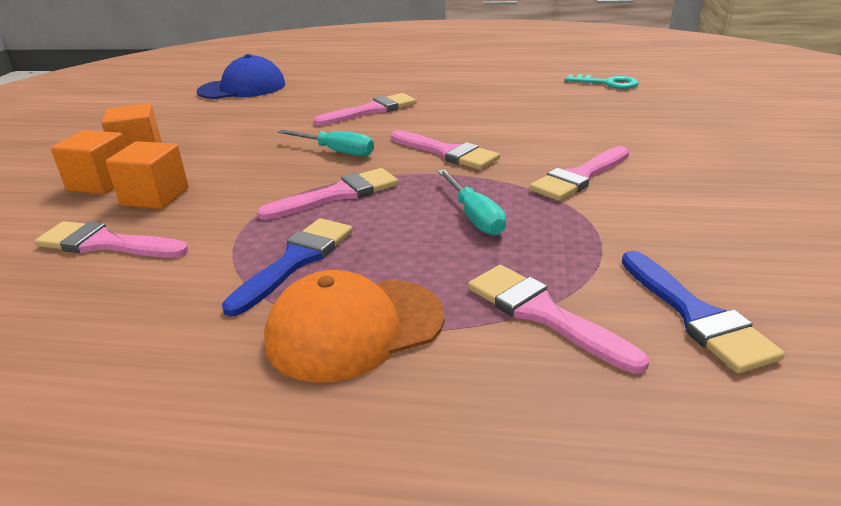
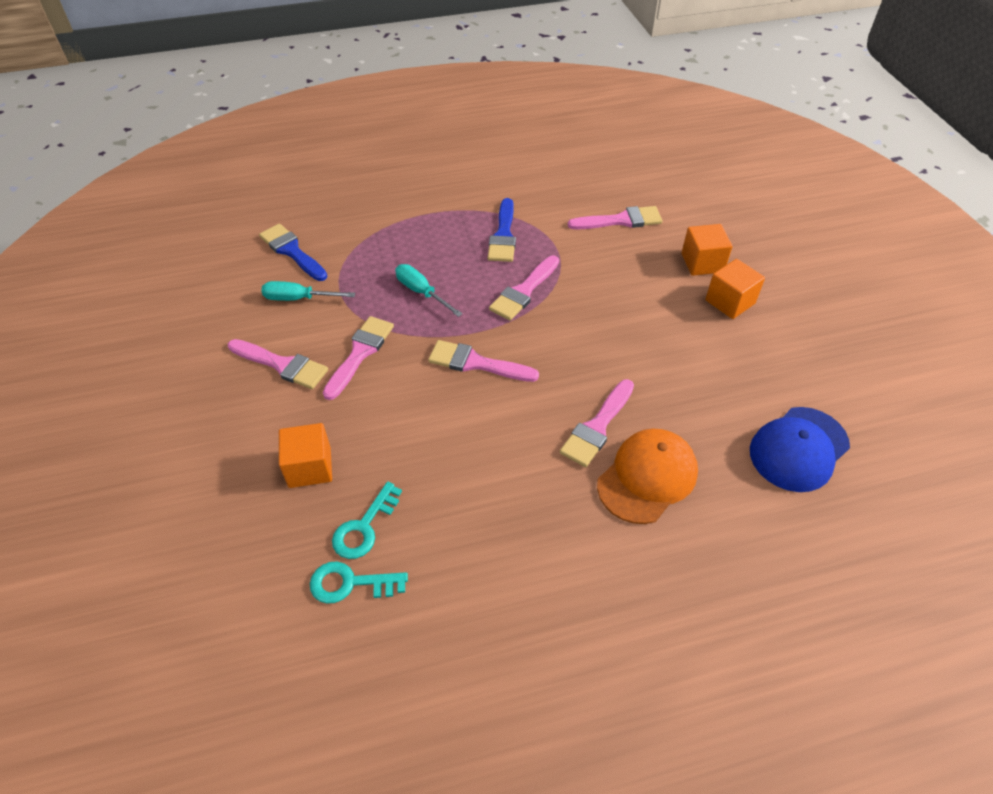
camera: 155 degrees right, 20 degrees up
(155, 197) = (645, 260): orange cube -> orange cube (310, 467)
(336, 151) = (569, 342): turquoise screwdriver -> turquoise screwdriver (299, 299)
(354, 328) = (445, 209): orange cap -> orange cap (647, 477)
(543, 314) = (363, 235): pink brush -> pink brush (282, 365)
(593, 97) = (364, 527): none -> turquoise key

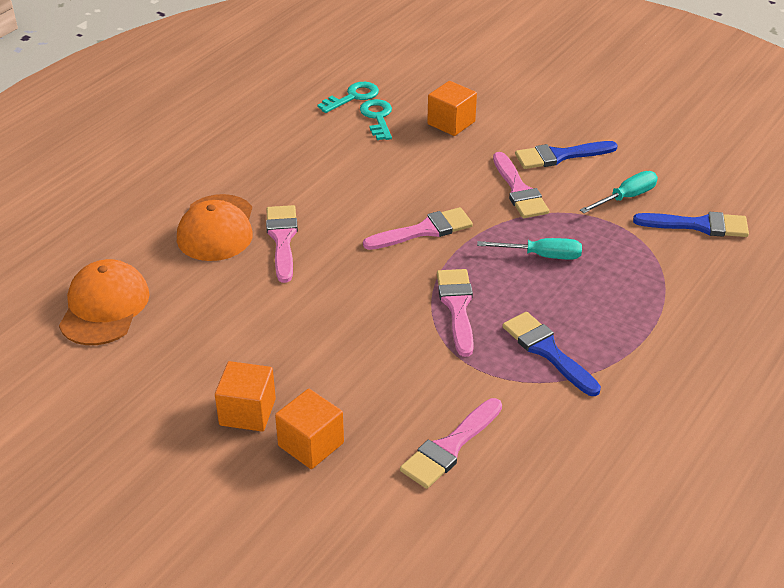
camera: 140 degrees right, 10 degrees down
(282, 365) = (560, 156): pink brush -> blue brush
(798, 449) = (104, 307): blue cap -> orange cap

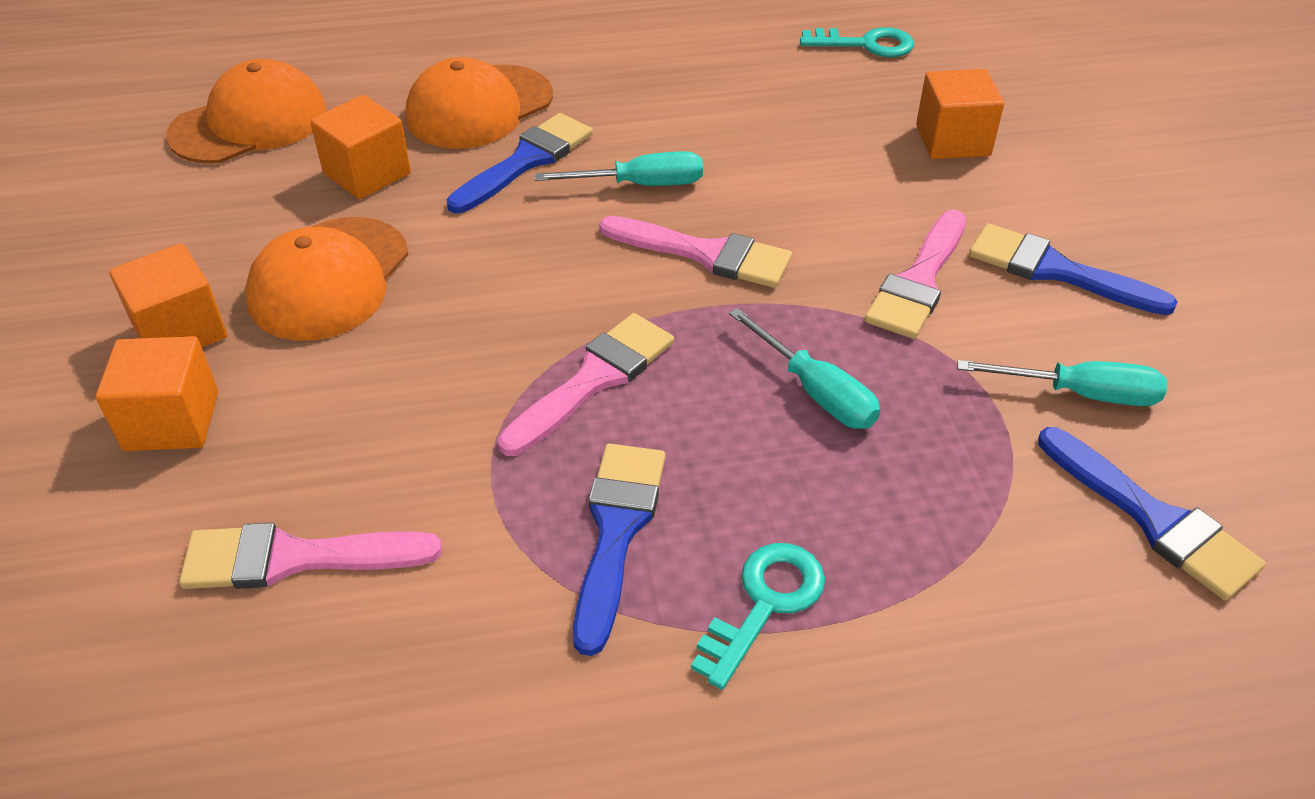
camera: 45 degrees right, 5 degrees up
(213, 291) = (367, 173): none -> orange cube
(279, 345) = (329, 279): none -> orange cap
(282, 239) = (526, 161): pink brush -> blue brush
(351, 218) = (640, 185): none -> turquoise screwdriver
(377, 118) = (860, 84): turquoise key -> turquoise key (764, 604)

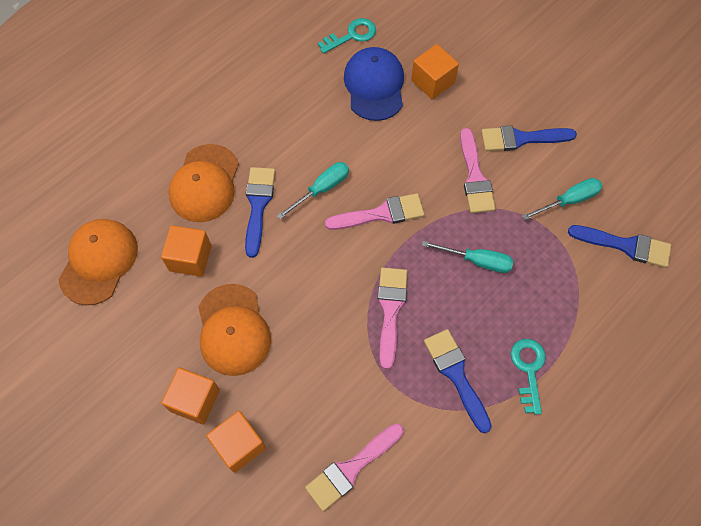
camera: 35 degrees left, 20 degrees up
(847, 108) = (374, 86): none -> blue cap

